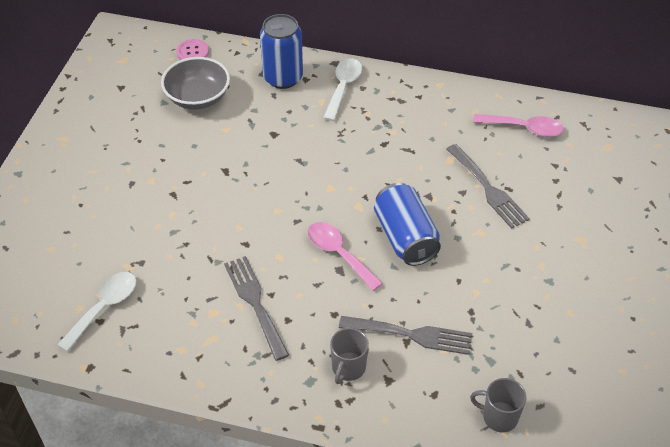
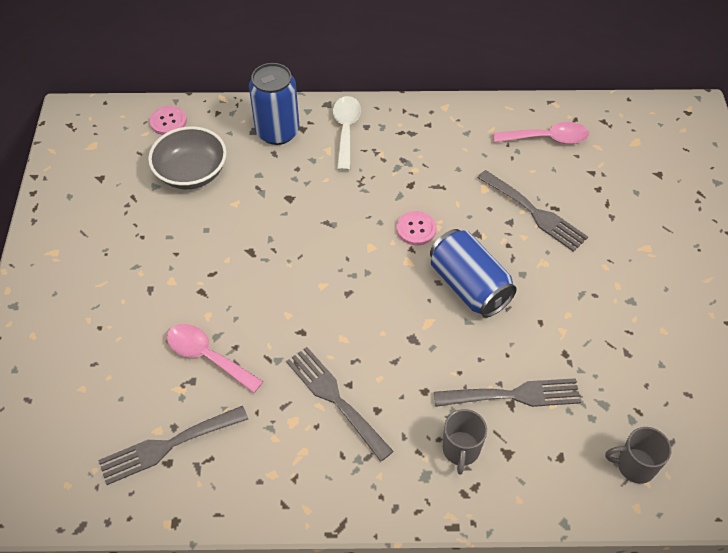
camera: 15 degrees left, 5 degrees up
(104, 308) = (168, 446): white spoon -> grey fork
(339, 254) = (406, 321): pink spoon -> pink spoon (208, 357)
(375, 181) = (416, 229): none -> pink button

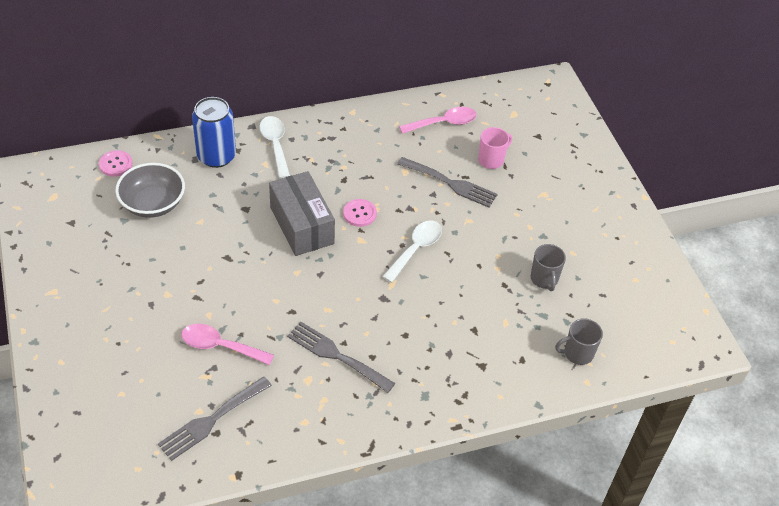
camera: 20 degrees left, 5 degrees down
(345, 230) = (302, 225): none -> grey box
(461, 450) = (446, 371): grey mug -> grey mug (544, 279)
(469, 286) = (415, 249): blue can -> white spoon
(514, 395) = (474, 323): grey fork -> none
(593, 193) = (491, 160): none -> pink mug

